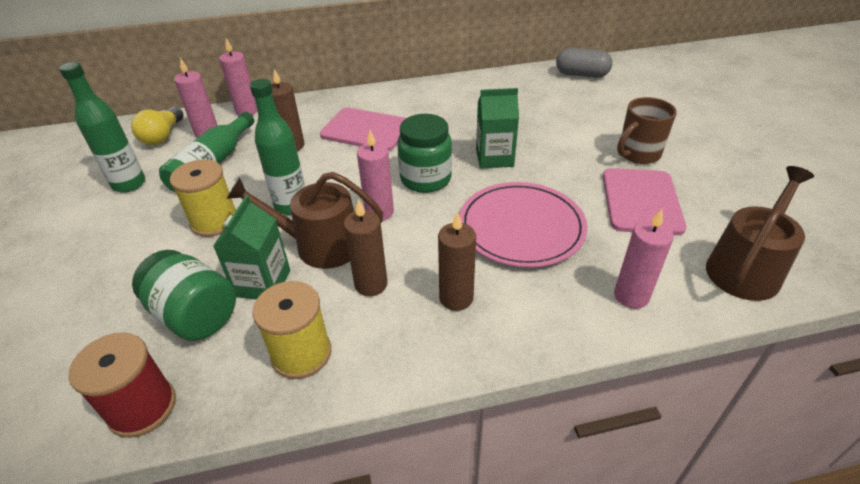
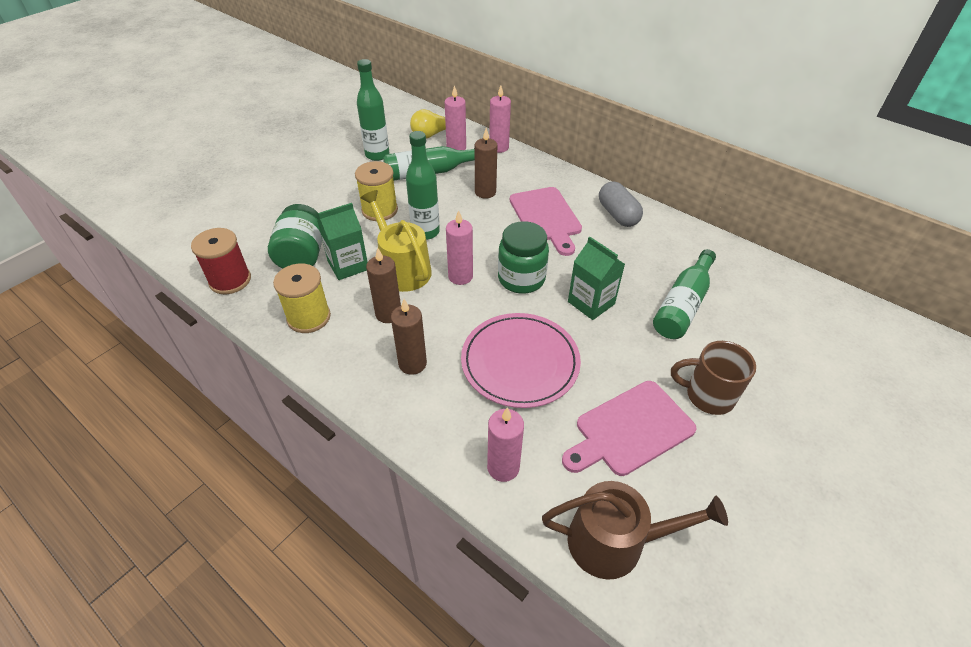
camera: 50 degrees right, 5 degrees up
(320, 245) = (402, 269): brown watering can -> yellow watering can
(542, 120) = (682, 305): none -> green bottle
(581, 75) = (799, 296): grey capsule -> grey capsule (617, 215)

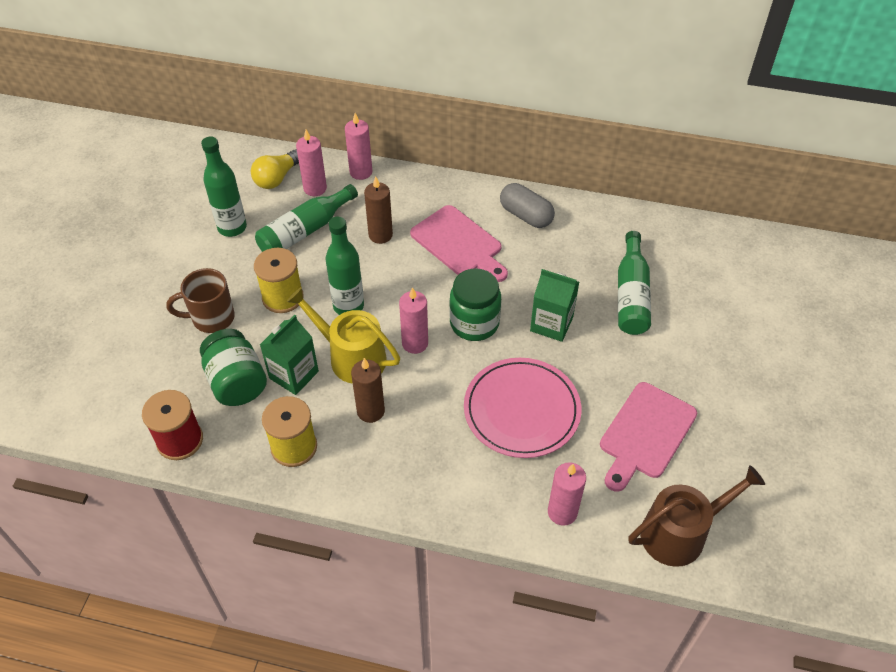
camera: 25 degrees left, 5 degrees up
(412, 364) = (426, 452): brown candle -> none
(708, 396) = (691, 376): brown mug -> brown mug (211, 318)

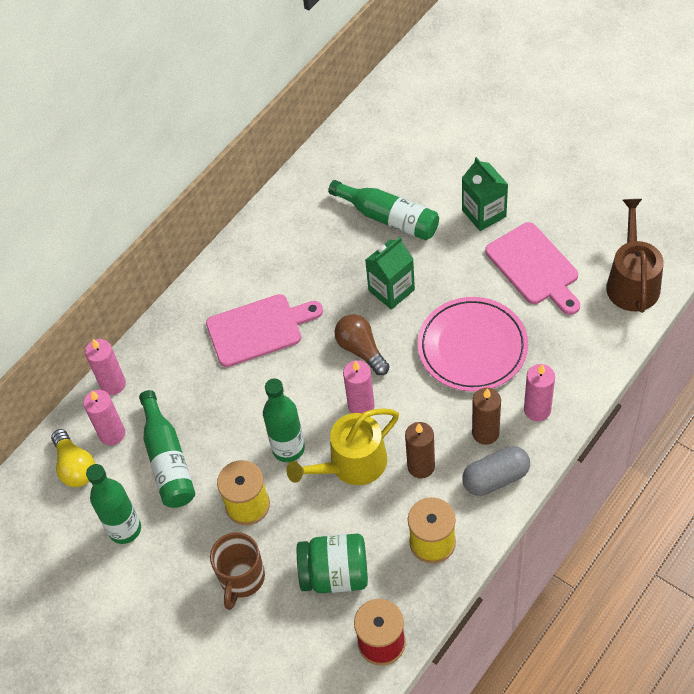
camera: 60 degrees left, 5 degrees up
(294, 375) = (349, 520): green carton -> green carton (484, 213)
(380, 235) = (211, 393): brown candle -> brown candle (485, 433)
(474, 323) = (361, 350): green jar -> brown light bulb
(526, 215) = (253, 262): grey capsule -> grey capsule (495, 478)
(562, 512) = (583, 355): pink candle -> pink candle (537, 410)

